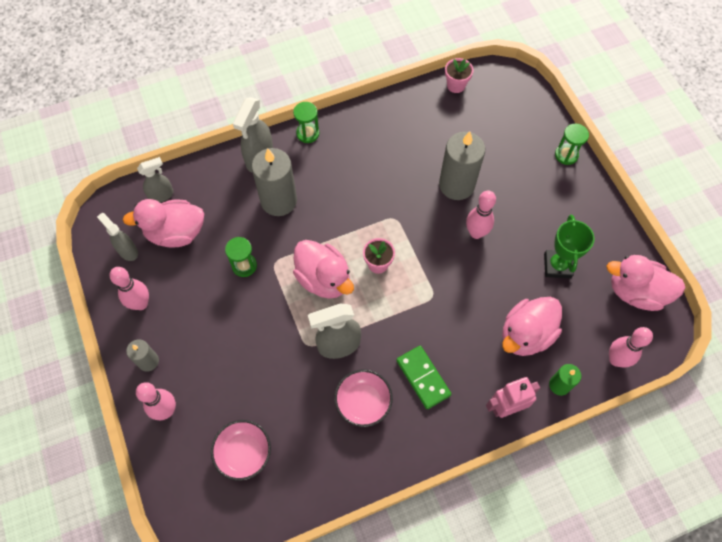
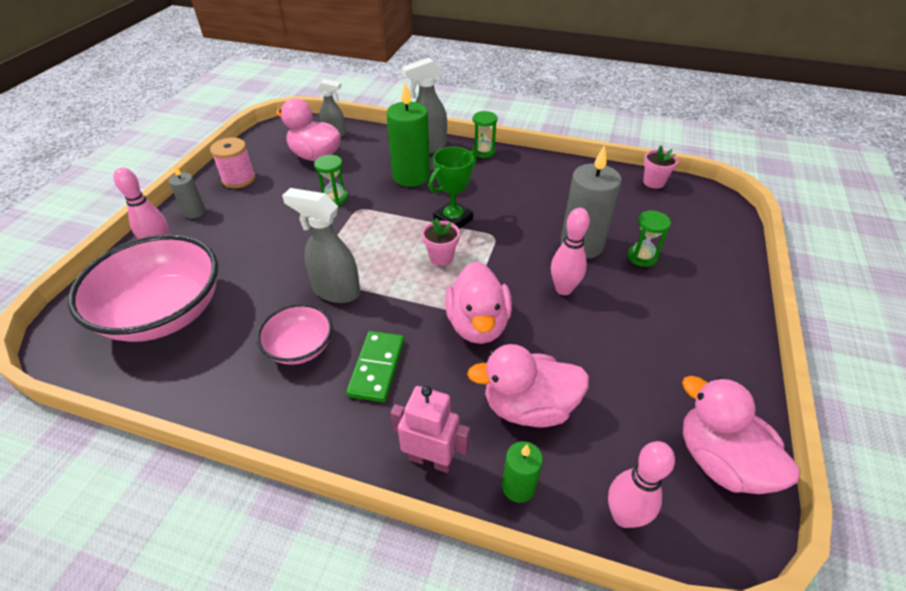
camera: 40 degrees right, 20 degrees down
(127, 251) = (272, 149): grey spray bottle -> none
(141, 304) = (239, 179): pink bowling pin -> pink spool
(244, 453) = (164, 313): pink bowl -> pink bowl, size x1.92
(279, 201) = (411, 176): grey candle -> green candle
(324, 279) = (383, 240): pink duck -> pink duck (477, 324)
(557, 266) = (631, 369): green trophy -> green trophy (453, 220)
(566, 155) = (733, 284): green hourglass -> green hourglass (642, 257)

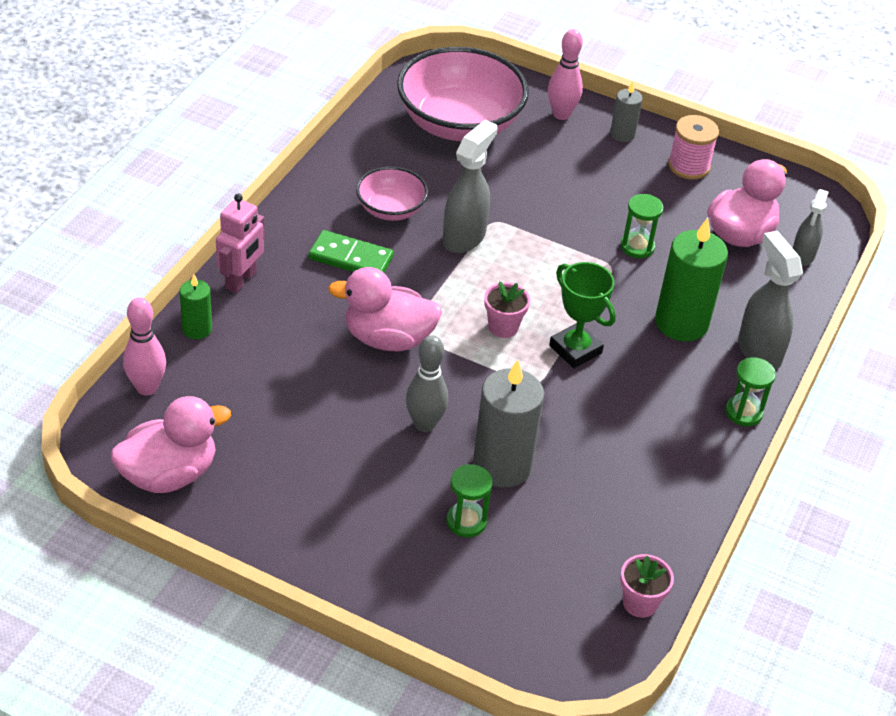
camera: 95 degrees right, 0 degrees up
(528, 407) = (273, 354): pink duck -> none
(563, 289) = (424, 424): pink bowling pin -> grey bowling pin

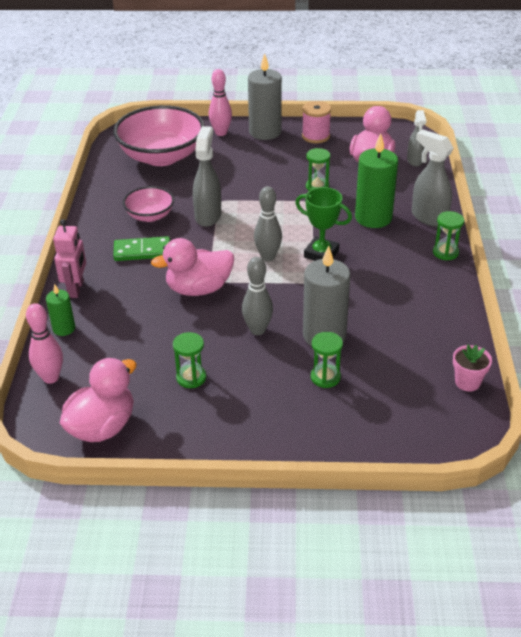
camera: 20 degrees left, 5 degrees down
(306, 455) = (191, 378): none -> green hourglass
(503, 327) = (268, 257): pink flower pot -> grey bowling pin
(622, 134) = (265, 132): grey candle -> grey candle, size x1.90

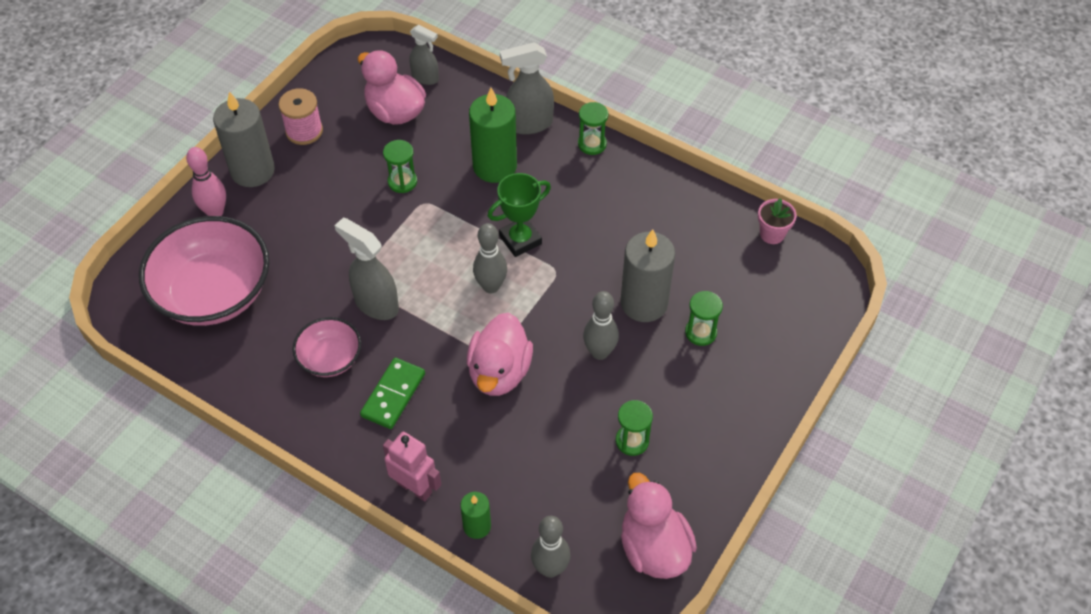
camera: 60 degrees left, 15 degrees up
(51, 378) = (550, 568): pink bowling pin -> grey bowling pin

